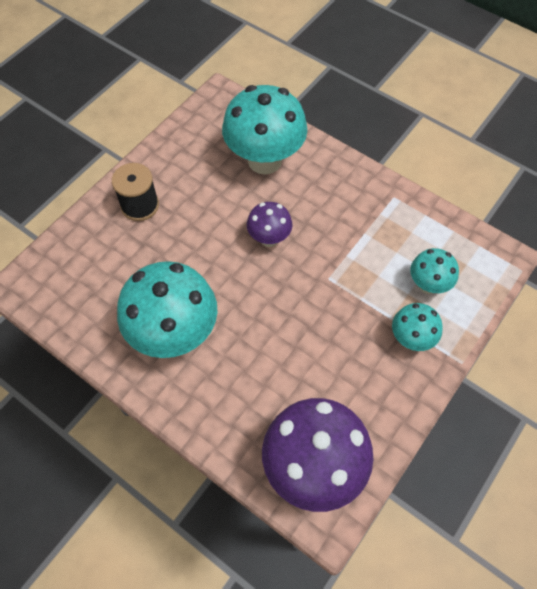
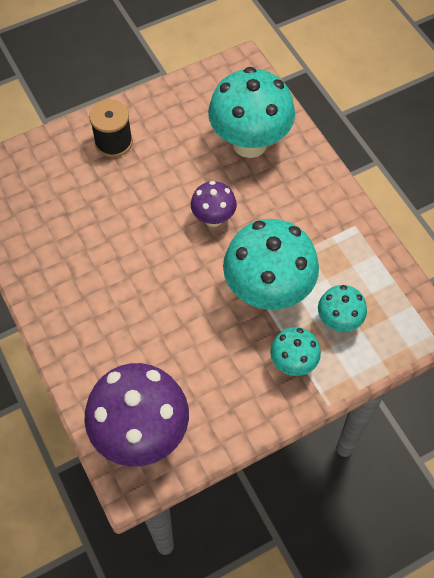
camera: 25 degrees right, 0 degrees up
(175, 334) = (84, 270): turquoise mushroom -> turquoise mushroom (268, 292)

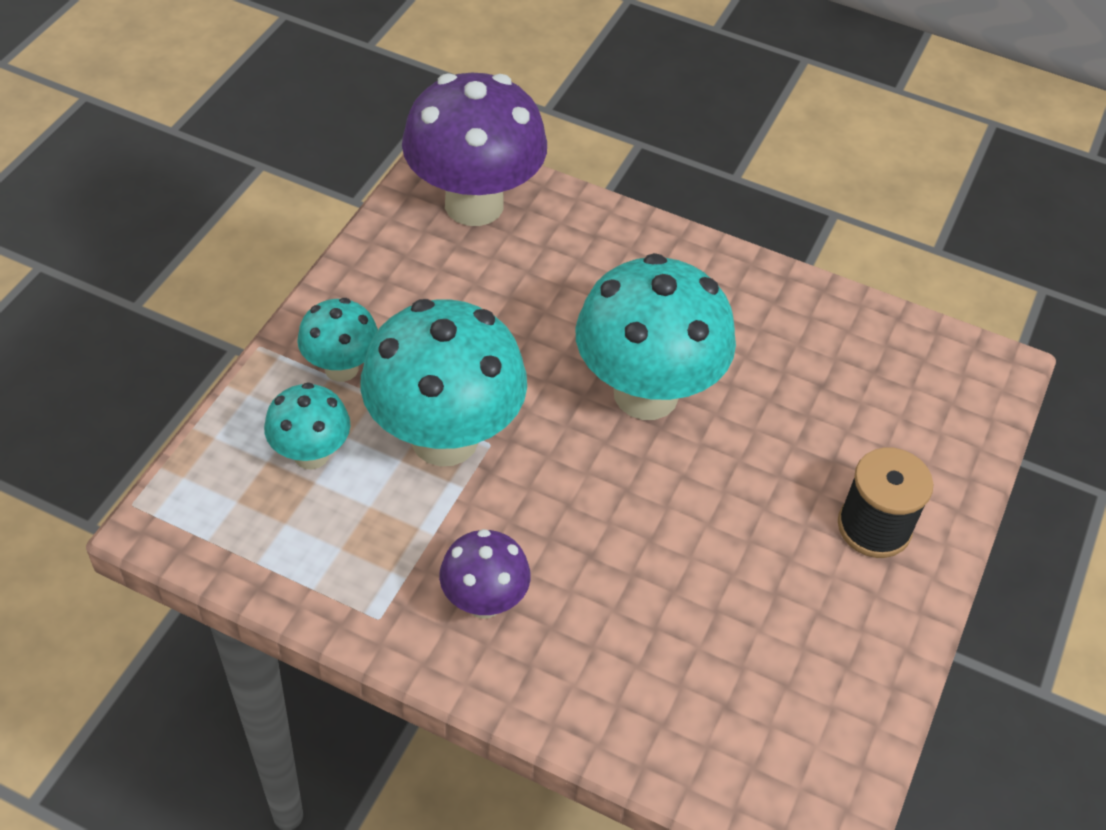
camera: 140 degrees right, 10 degrees down
(213, 218) = (611, 498): purple mushroom -> purple mushroom (484, 602)
(249, 143) = (665, 662): turquoise mushroom -> turquoise mushroom (646, 394)

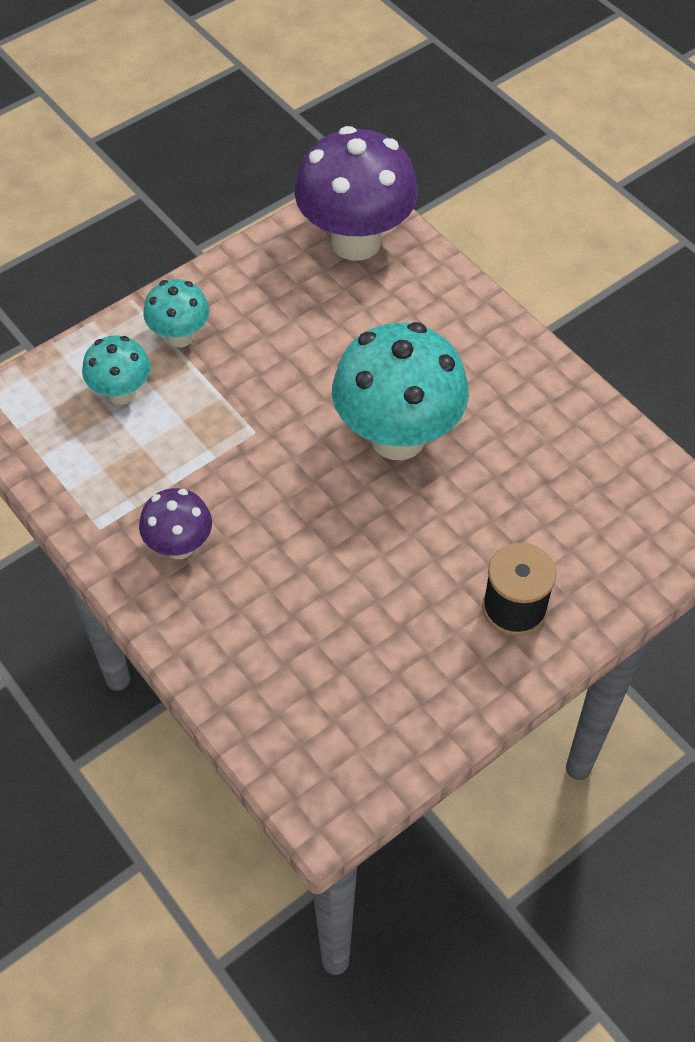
camera: 30 degrees right, 5 degrees up
(444, 438) = (223, 416): turquoise mushroom -> none

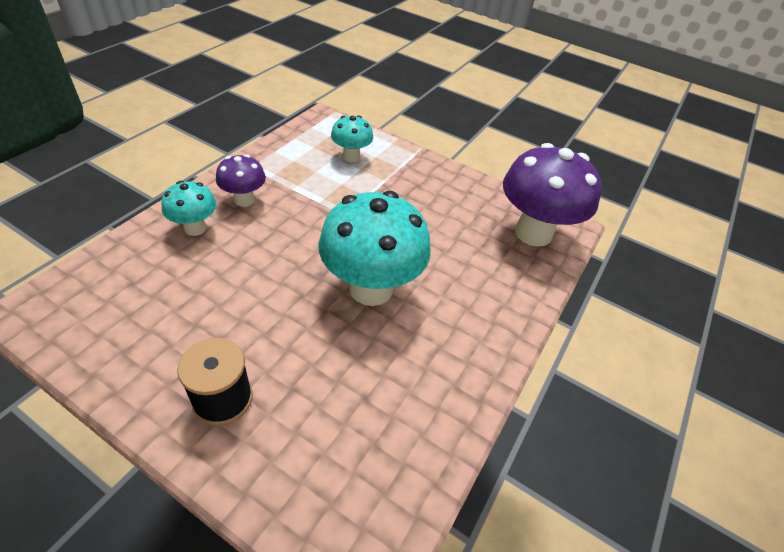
camera: 65 degrees right, 10 degrees down
(180, 336) = (405, 171): turquoise mushroom -> turquoise mushroom (195, 228)

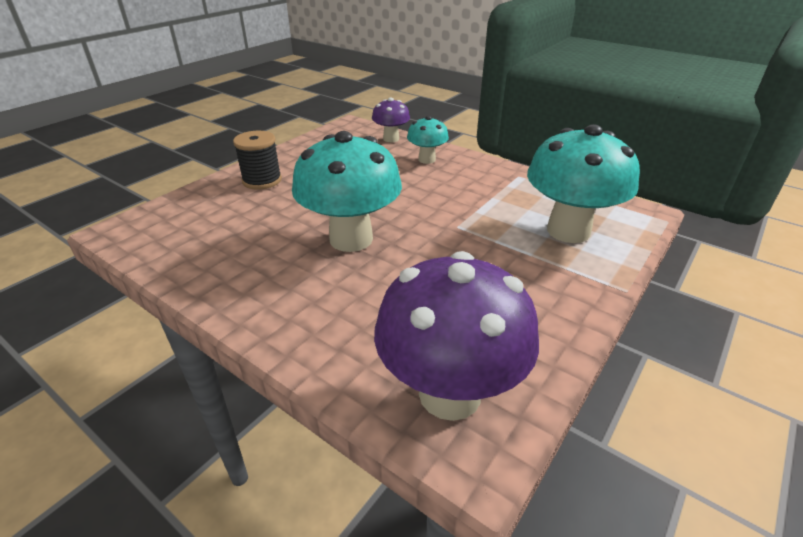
camera: 100 degrees right, 10 degrees down
(244, 200) = (467, 175): purple mushroom -> purple mushroom (391, 139)
(351, 157) = (568, 231): turquoise mushroom -> turquoise mushroom, size x1.93

